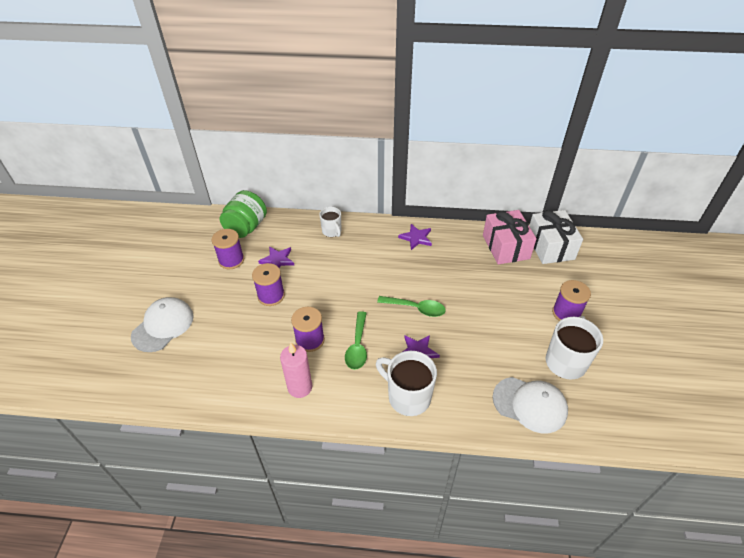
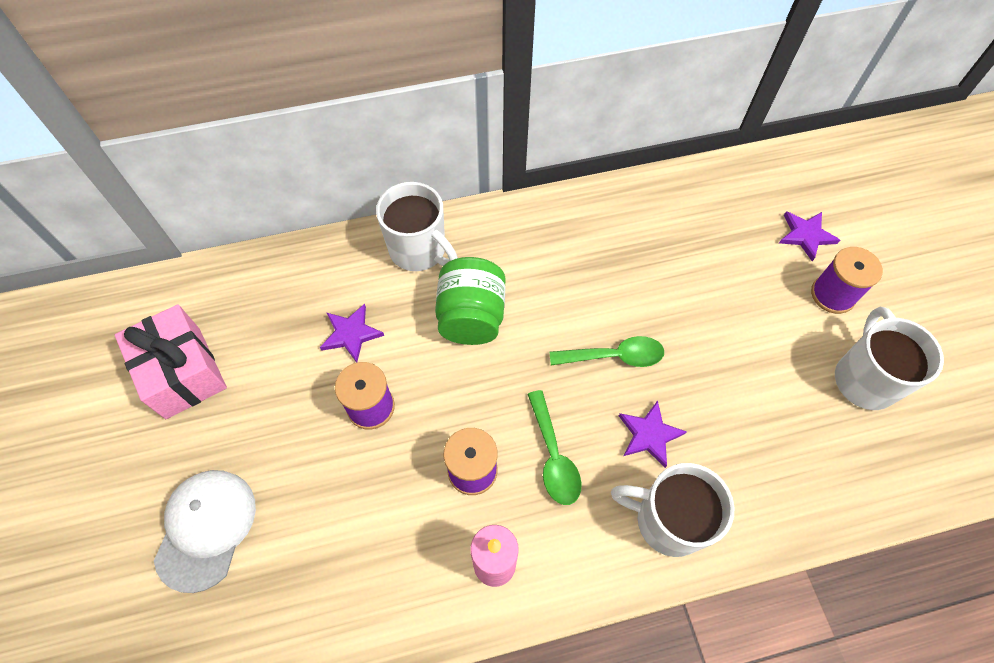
camera: 20 degrees left, 15 degrees up
(231, 260) = (270, 358): purple spool -> none
(246, 227) = (267, 284): green jar -> green jar (471, 317)
(332, 231) = (419, 250): white mug -> white mug, size x1.67
(416, 238) = (560, 224): purple star -> purple star (806, 235)
(505, 247) = (702, 202): pink gift -> pink gift (183, 372)
(530, 404) = (844, 470): white cap -> none
(550, 247) = (765, 183): white gift -> none

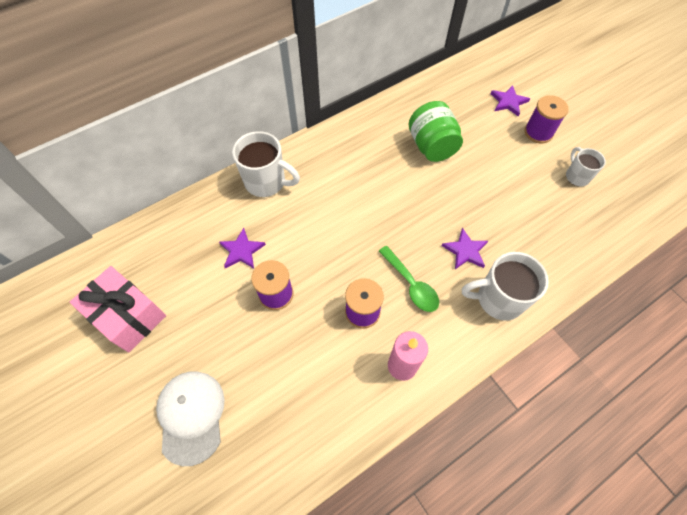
camera: 20 degrees left, 0 degrees up
(471, 317) = (320, 214): green jar -> green jar (431, 146)
(614, 356) = (423, 210): green spoon -> none
(864, 379) = (577, 176): white mug -> white mug, size x0.60

